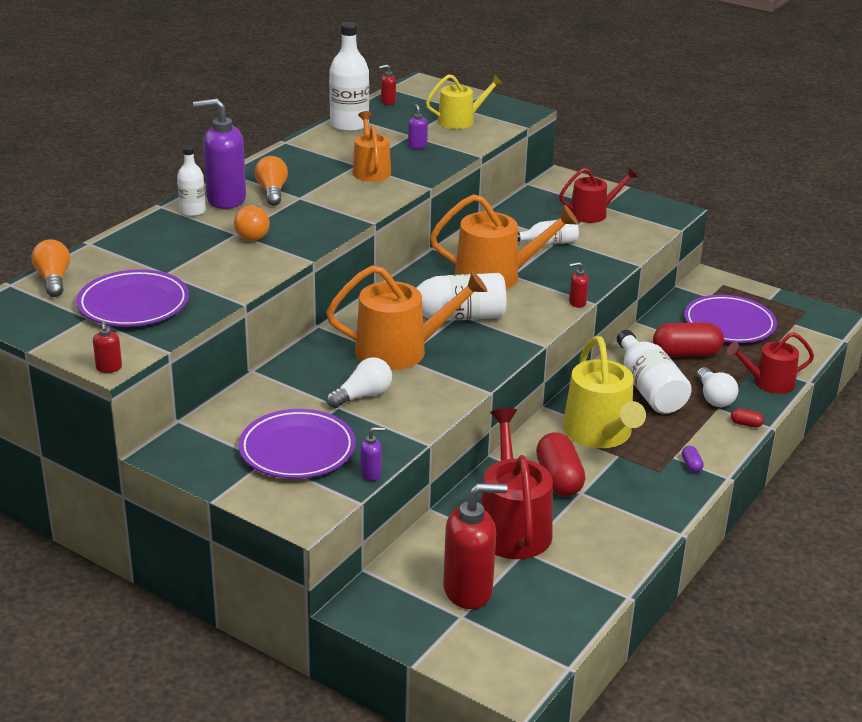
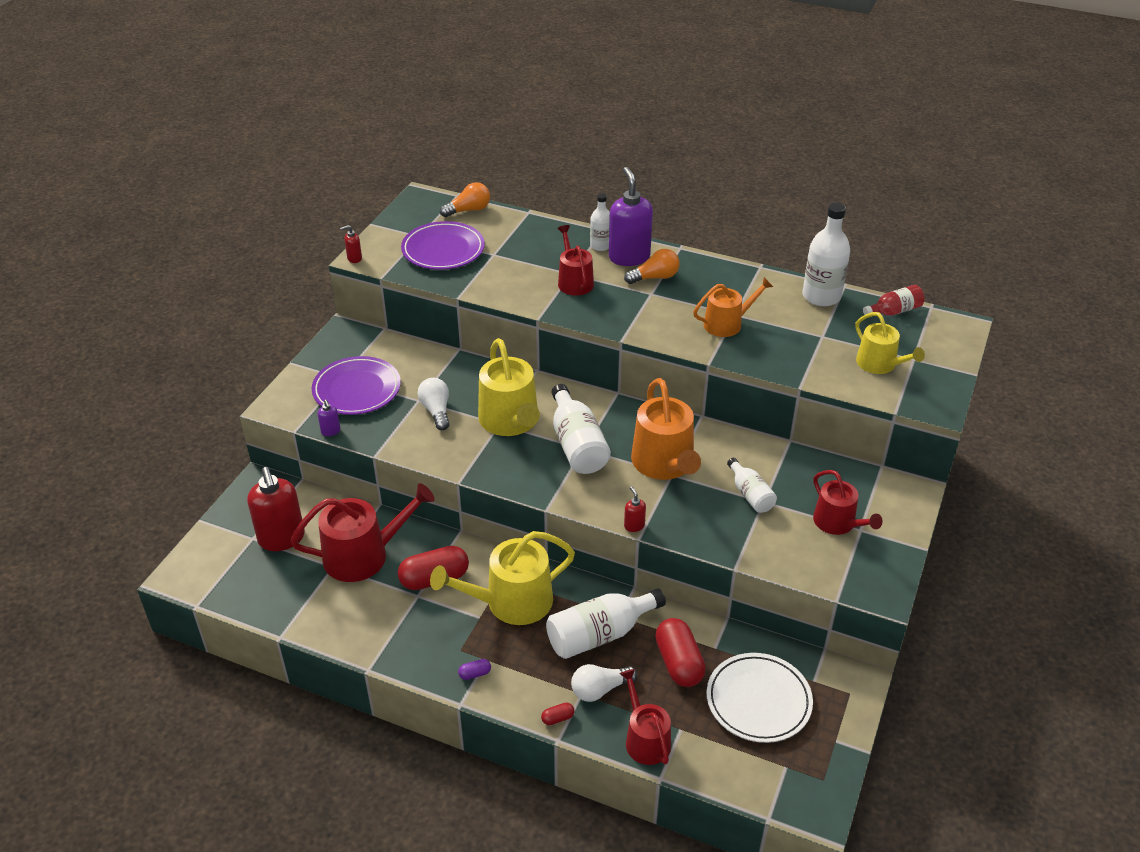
camera: 80 degrees right, 10 degrees up
(253, 233) = (574, 281): orange light bulb -> red watering can
(363, 396) = (436, 411): white light bulb -> white light bulb turned 150 degrees counterclockwise
(388, 102) = (894, 311): red soap dispenser -> red bottle
(400, 350) = (510, 421): orange watering can -> yellow watering can
(417, 146) = (799, 344): purple soap dispenser -> none
(729, 324) = (758, 701): purple plate -> white plate
(746, 424) = (557, 718): red capsule -> red capsule turned 60 degrees clockwise

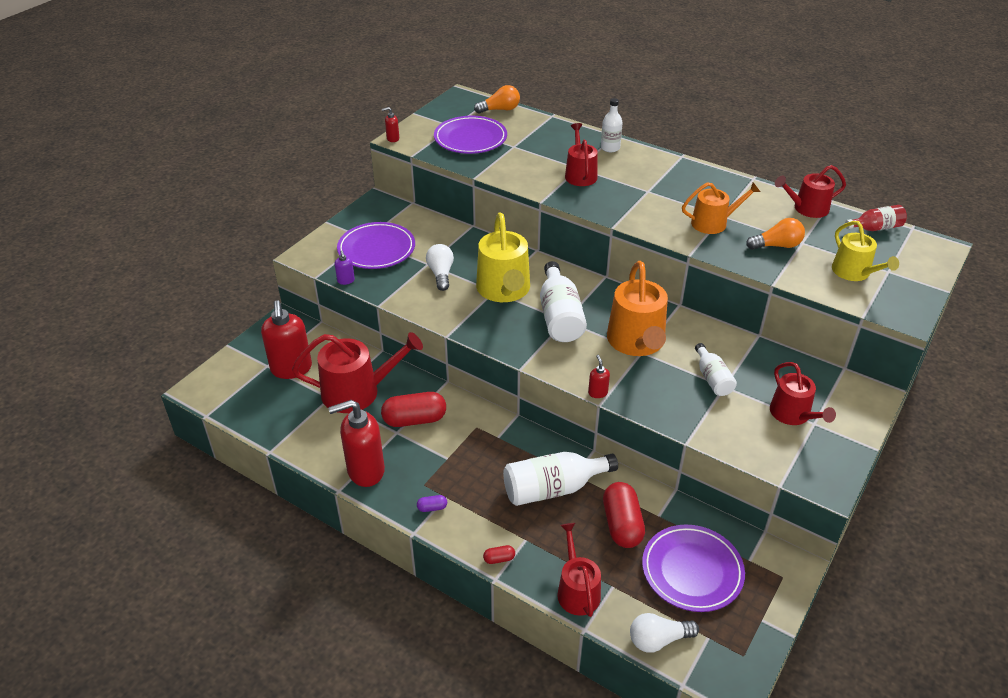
camera: 10 degrees right, 0 degrees up
(393, 643) = (365, 471): none -> red soap dispenser
(511, 602) = (478, 449): yellow watering can -> none
(600, 689) = (543, 538): white light bulb -> white light bulb (658, 640)
(629, 257) = (633, 159): purple soap dispenser -> none
(655, 277) = (654, 178): orange light bulb -> orange light bulb (777, 245)
(758, 701) = (692, 571): white plate -> purple plate
(821, 296) = (807, 208): white bottle -> red watering can

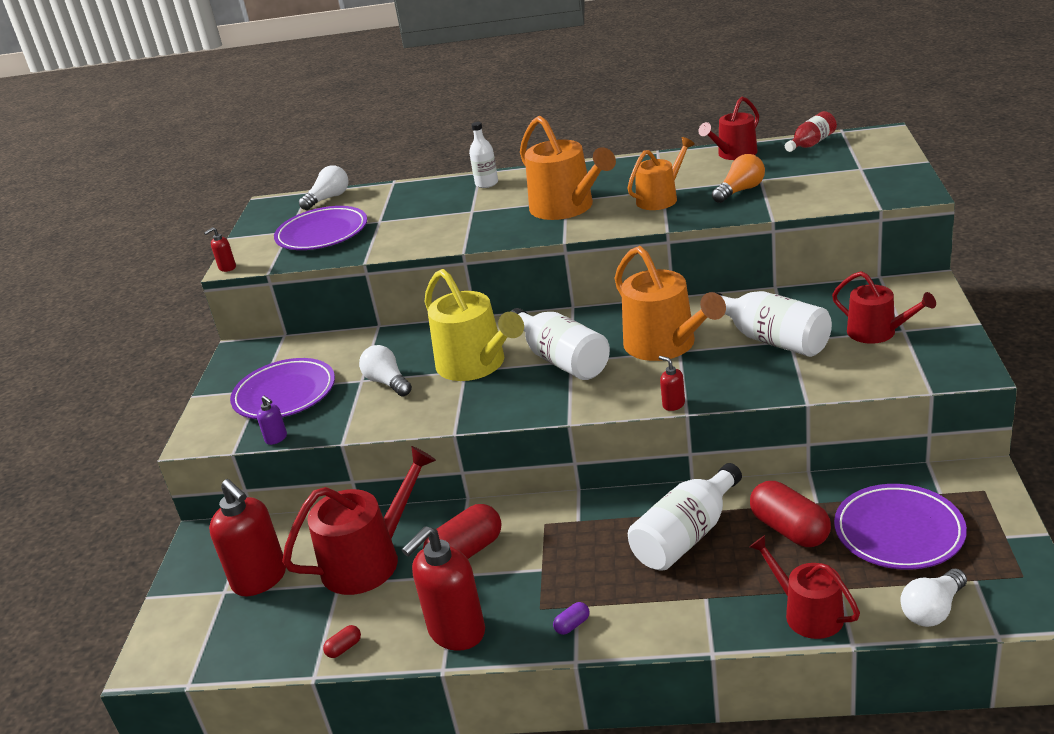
camera: 25 degrees left, 10 degrees down
(499, 559) = (696, 631): red capsule -> red capsule (344, 648)
(500, 110) = (328, 198): orange light bulb -> white light bulb
(580, 174) = (480, 215): red watering can -> none
(642, 198) = (566, 208): none -> orange watering can
(712, 378) = (772, 340): white bottle -> white bottle, size x1.70
(854, 272) = (833, 181): yellow watering can -> none

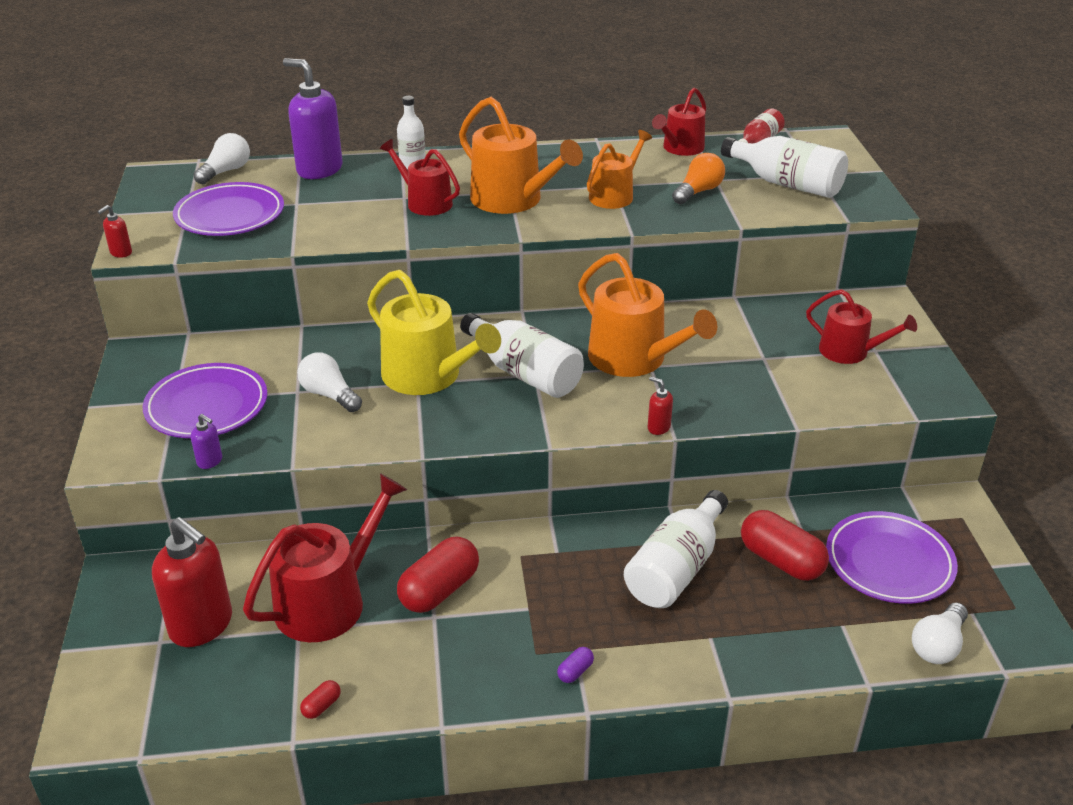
camera: 15 degrees left, 5 degrees up
(406, 192) = (319, 169): none -> purple soap dispenser
(456, 632) = (448, 683): red soap dispenser -> none
(772, 340) = (745, 356): white bottle -> white bottle (786, 184)
(807, 613) = (817, 652): red watering can -> red watering can (425, 202)

